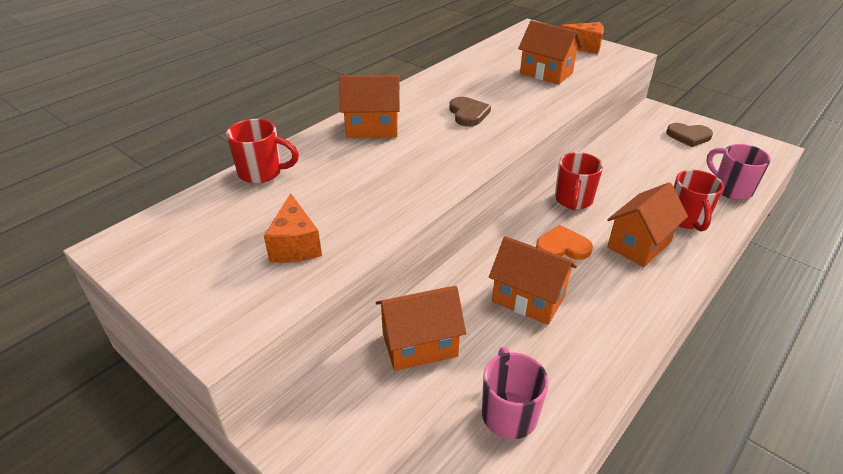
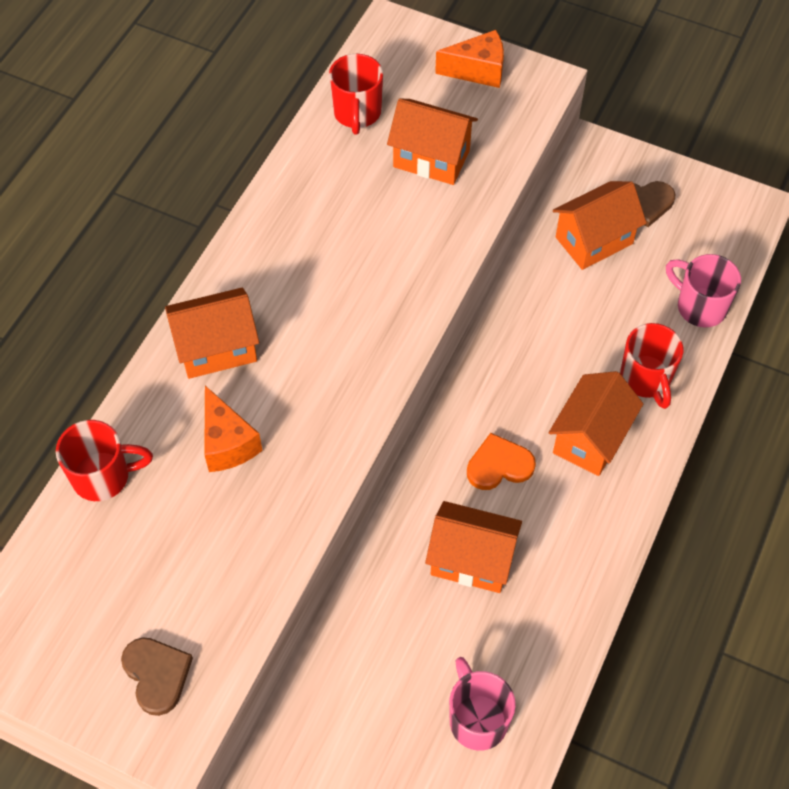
camera: 15 degrees left, 20 degrees up
(295, 245) = (198, 593): orange cheese -> orange cheese (227, 443)
(419, 345) = (363, 657): orange house -> orange house (594, 240)
(468, 114) = (340, 285): brown heart -> brown heart (157, 675)
(573, 200) = (501, 376): red mug -> red mug (357, 113)

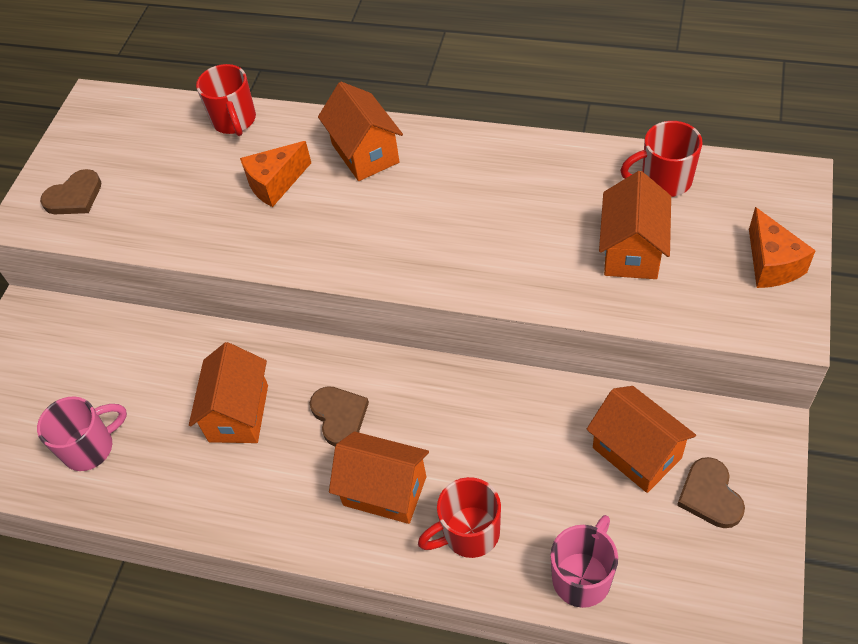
camera: 85 degrees right, 5 degrees down
(499, 465) = (339, 416): orange heart -> brown heart

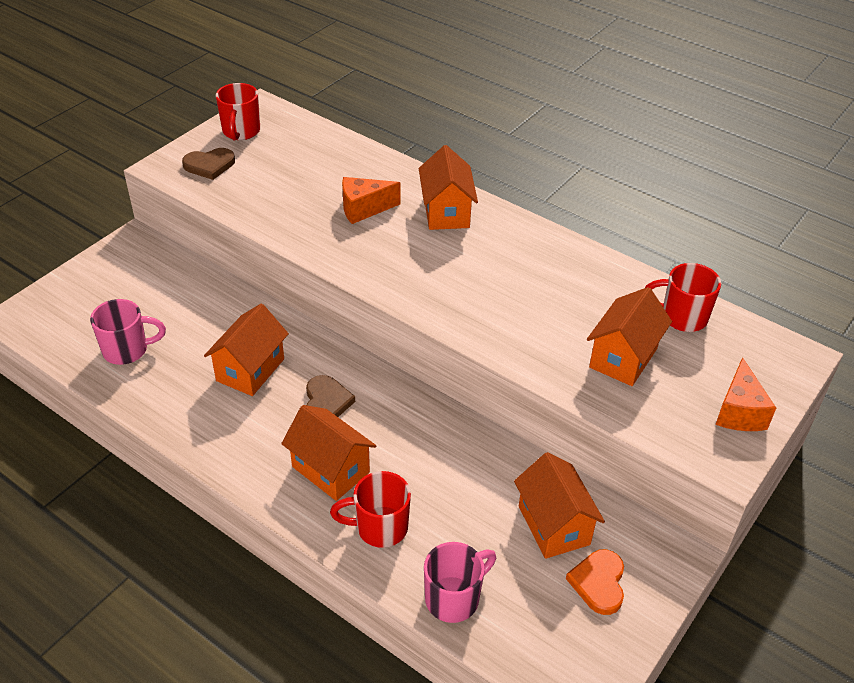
camera: 15 degrees right, 10 degrees down
(234, 121) = (358, 155): red mug -> red mug (241, 132)
(710, 495) = (598, 583): brown heart -> orange heart

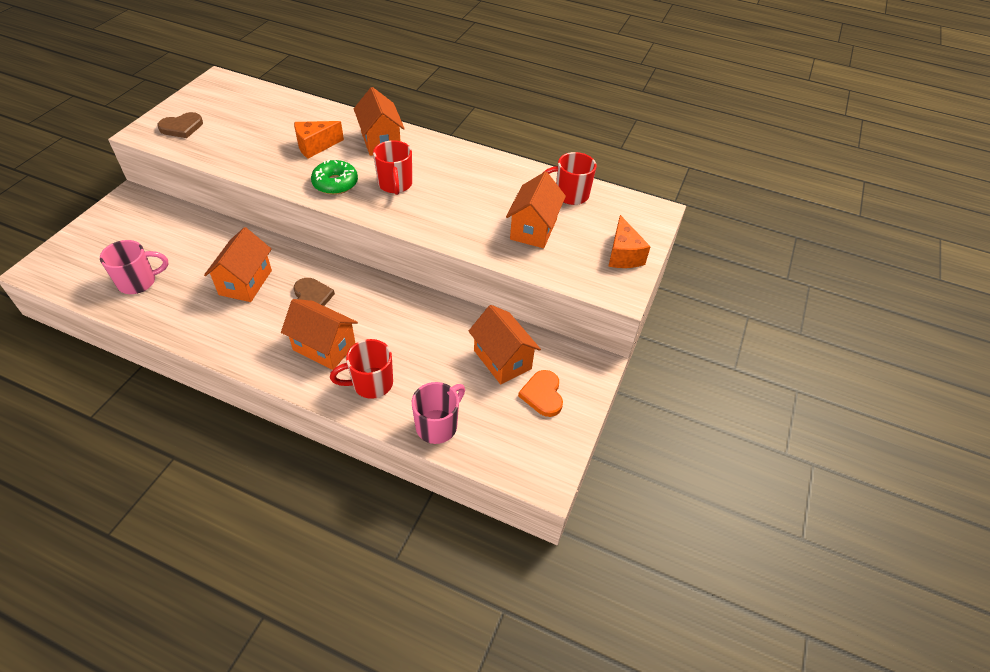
camera: 15 degrees left, 5 degrees up
(241, 132) = (204, 99): red mug -> red mug (395, 185)
(380, 261) = (335, 183): none -> green donut

